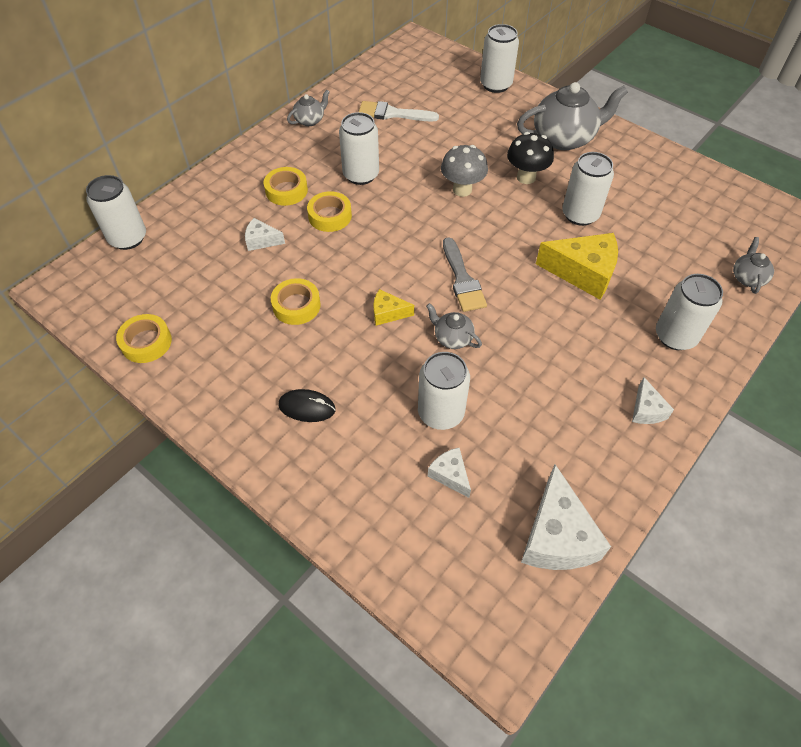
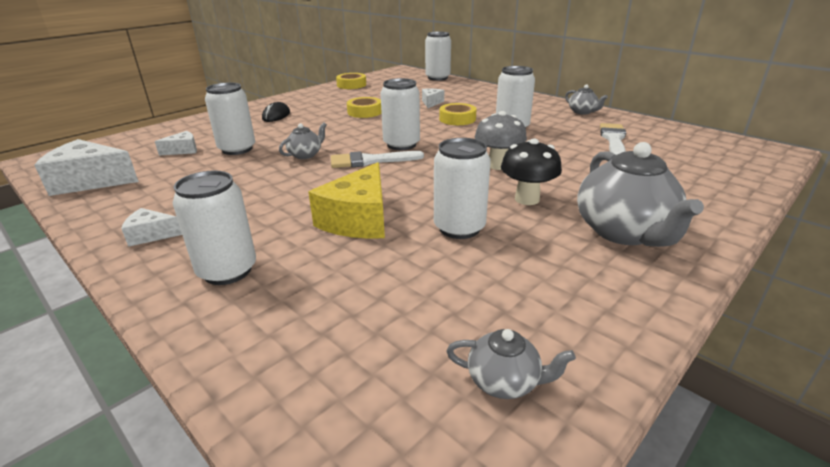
camera: 95 degrees right, 25 degrees down
(286, 190) = (487, 107): yellow tape -> none
(388, 313) = (344, 135): yellow cheese -> none
(462, 279) = (370, 161): grey brush -> white brush
(495, 85) = (721, 192): white can -> white can (401, 145)
(747, 278) = (291, 373): grey teapot -> grey teapot (504, 381)

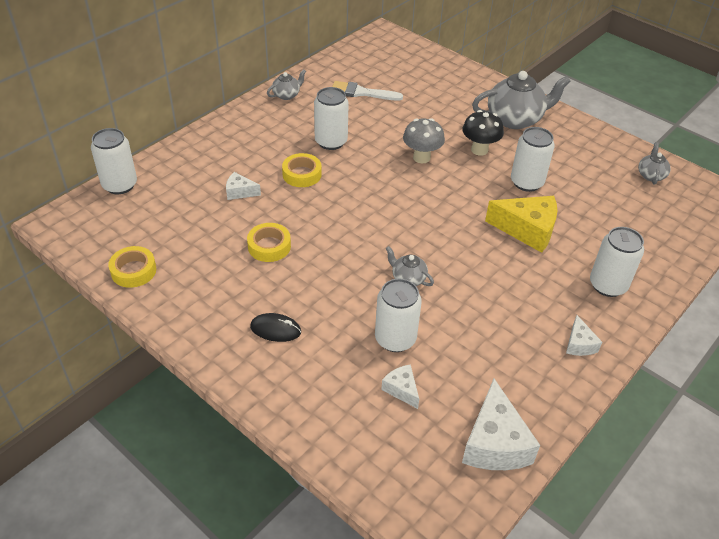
camera: 95 degrees left, 15 degrees up
(370, 161) = (419, 231): white brush -> none
(401, 145) = (377, 213): white can -> none

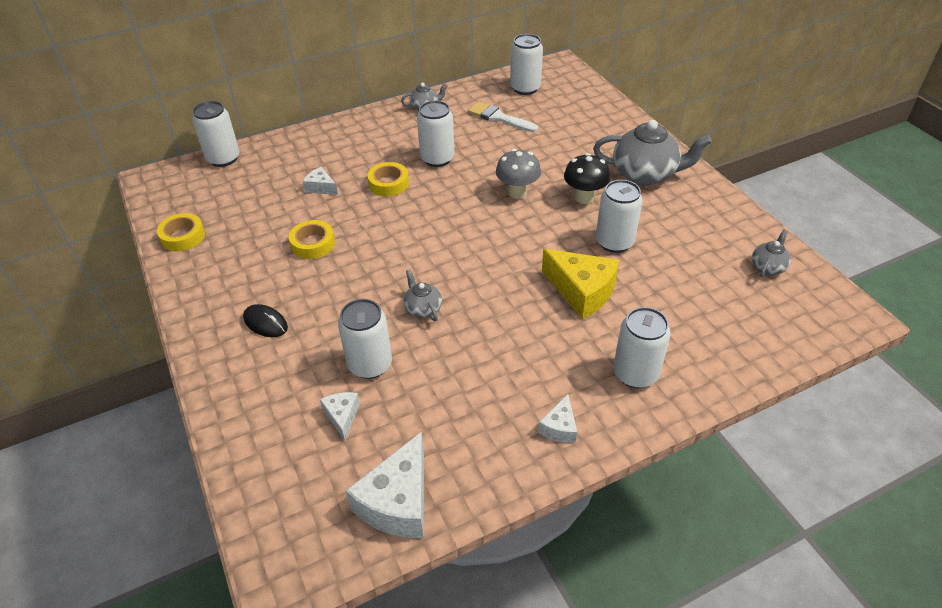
camera: 25 degrees right, 0 degrees up
(367, 61) = (525, 88): none -> white can

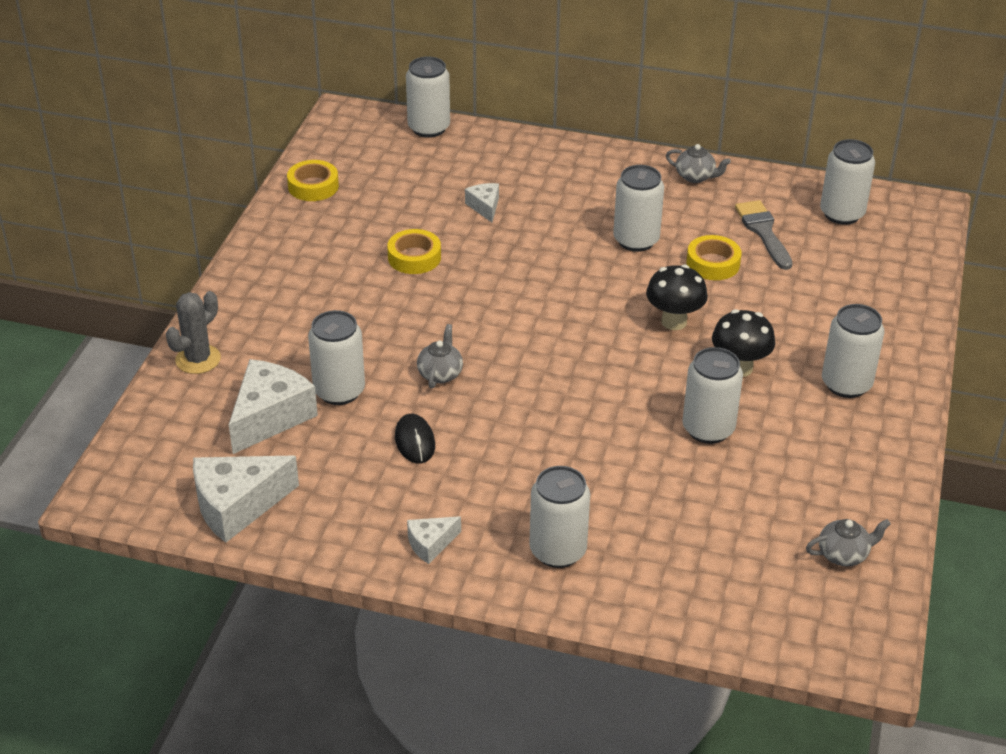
camera: 40 degrees right, 5 degrees down
(235, 411) = (198, 359): none -> grey cactus
(265, 323) = (296, 304): black mouse -> black mouse (414, 441)
(342, 416) = (270, 416): white cheese -> white cheese, size x1.93
(388, 183) = (554, 239): yellow tape -> yellow tape (713, 263)
(499, 118) = (763, 232): white brush -> grey brush
(517, 192) = (674, 322): grey mushroom -> black mushroom
(582, 291) = (608, 452): yellow cheese -> none
(645, 174) = (846, 384): grey teapot -> white can

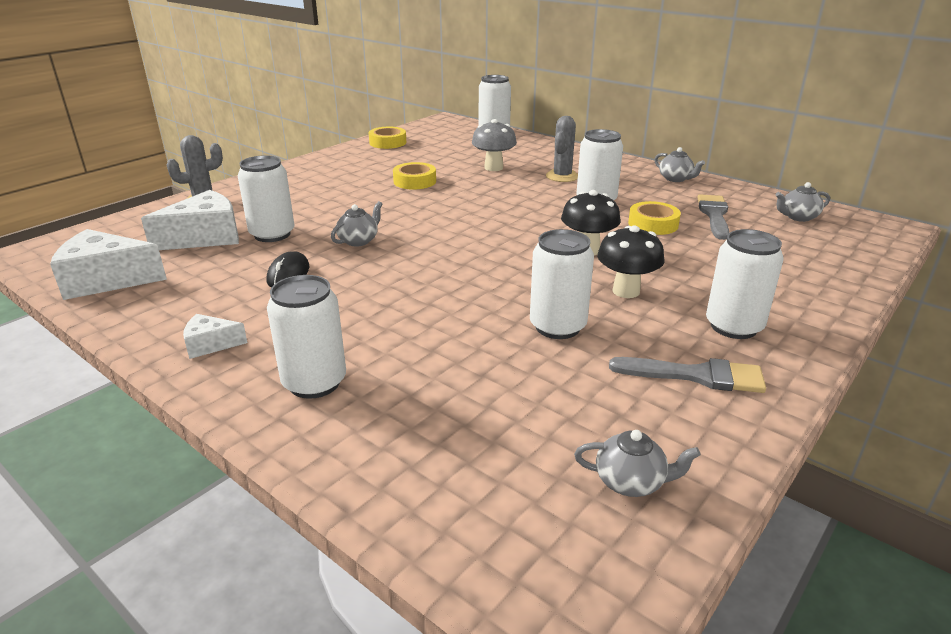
camera: 25 degrees right, 10 degrees down
(484, 207) = (493, 168): white cheese -> grey mushroom
(572, 204) = (562, 176): none -> grey cactus
(841, 447) = (696, 376): none -> grey brush
(842, 214) = (798, 217): white can -> grey teapot

